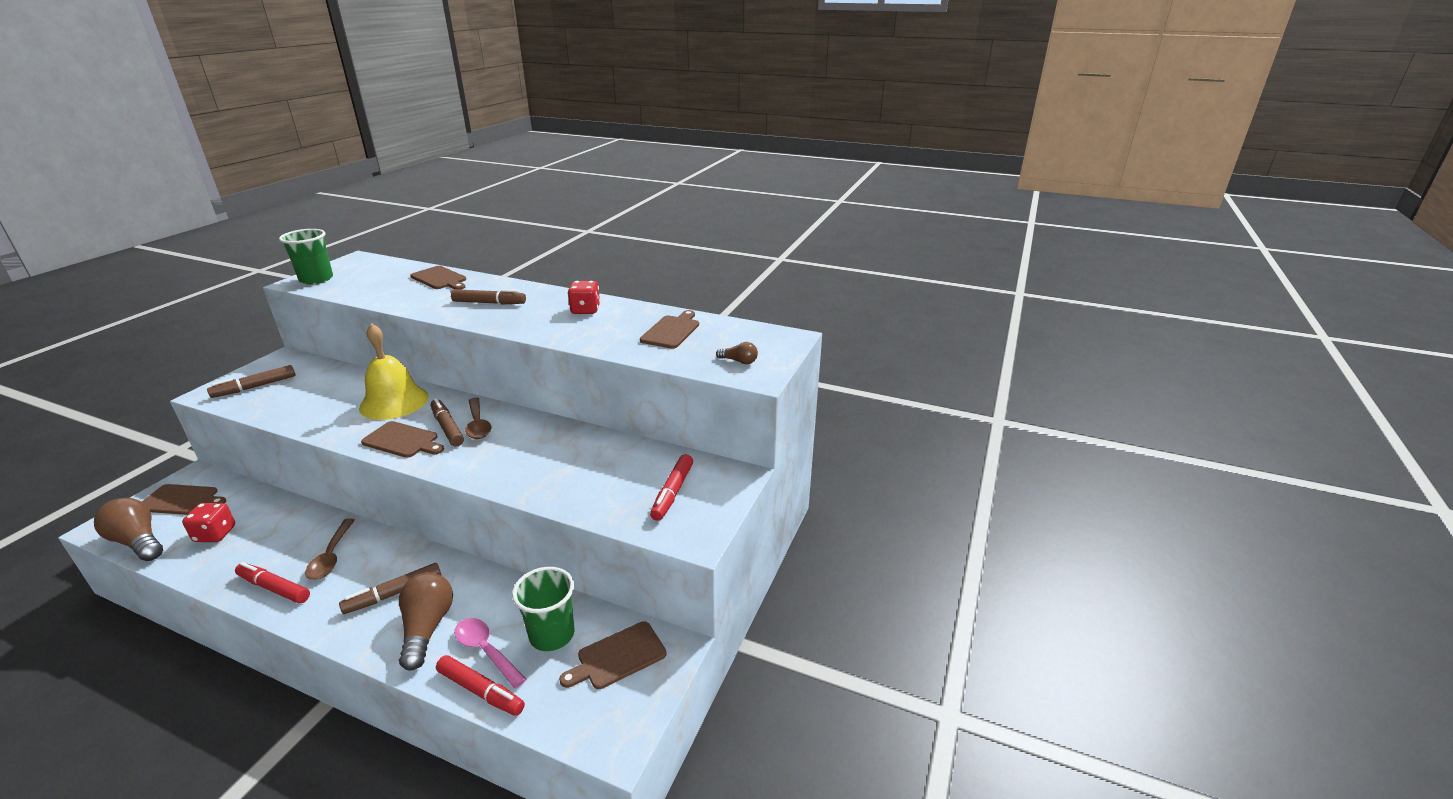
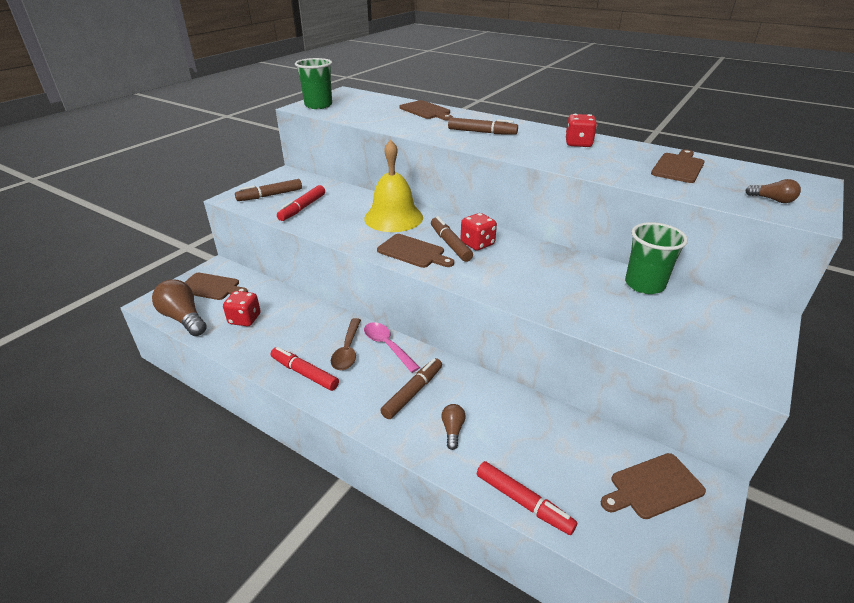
camera: 10 degrees right, 5 degrees up
(394, 594) = (412, 392): brown marker -> brown marker turned 150 degrees clockwise
(427, 628) = (452, 430): brown light bulb -> brown light bulb, size x0.50
(478, 424) = (477, 244): brown spoon -> red dice
(486, 650) = (516, 461): pink spoon -> pink spoon (387, 346)
(552, 635) = (577, 454): green cup -> green cup (644, 284)
(672, 492) = (703, 327): red marker -> red marker (302, 208)

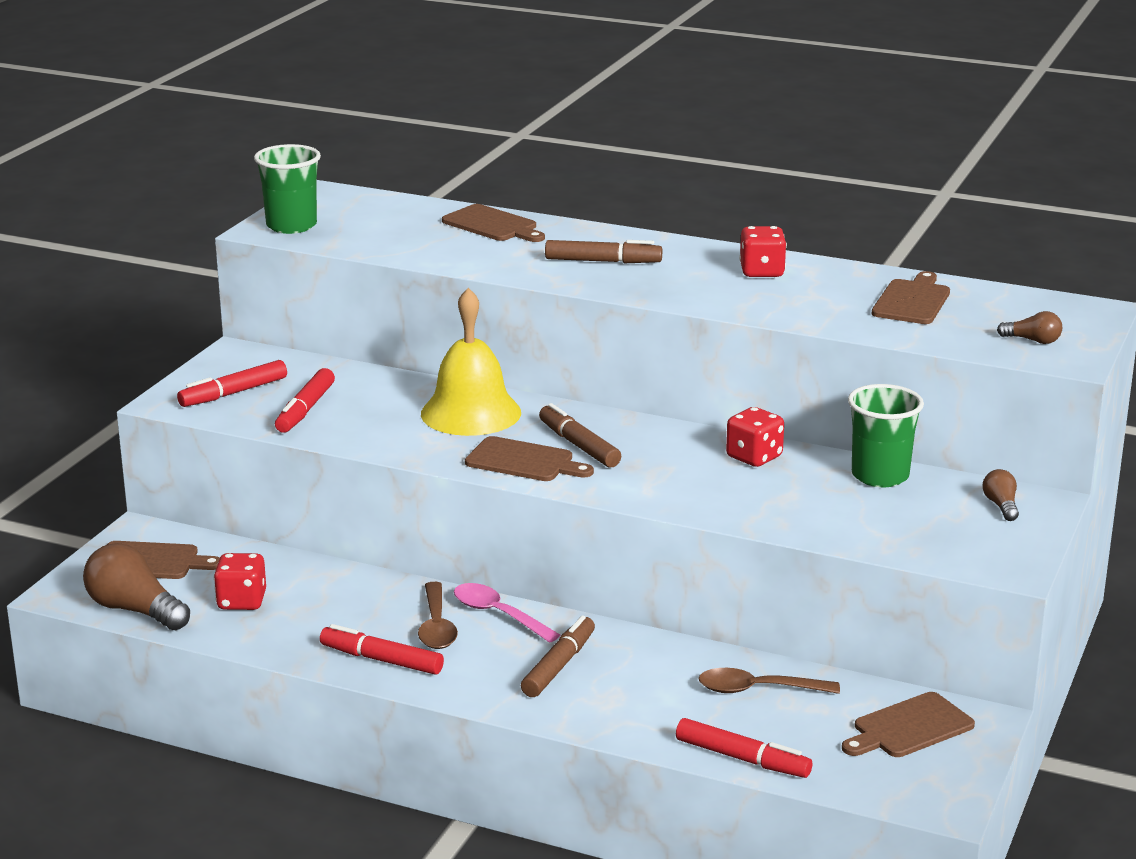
camera: 10 degrees left, 10 degrees down
(270, 195) = (234, 393): brown marker -> red marker
(452, 430) = (630, 700): brown light bulb -> brown light bulb (1001, 506)
(477, 244) = (622, 441): red dice -> red dice (754, 457)
(542, 432) = (758, 689): none -> brown spoon

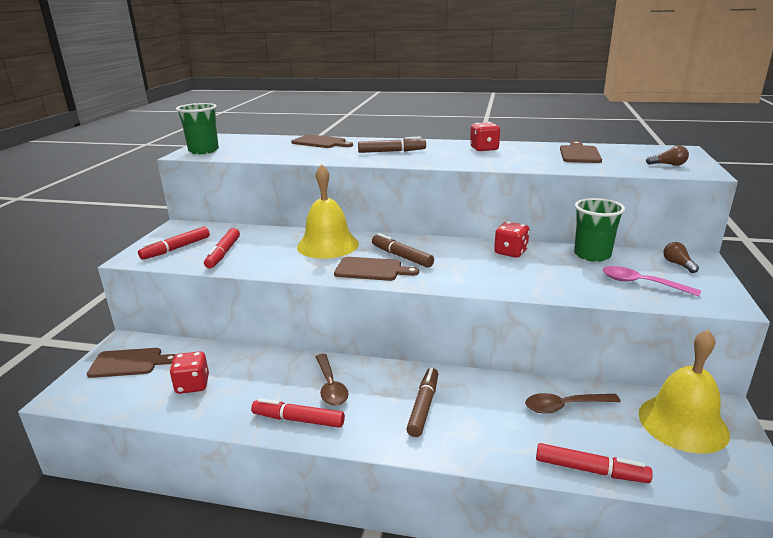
camera: 10 degrees left, 0 degrees up
(135, 610) = (114, 402): brown light bulb -> none
(498, 614) = (369, 372): pink spoon -> pink spoon (641, 283)
(909, 728) = (682, 423): brown cutting board -> yellow bell

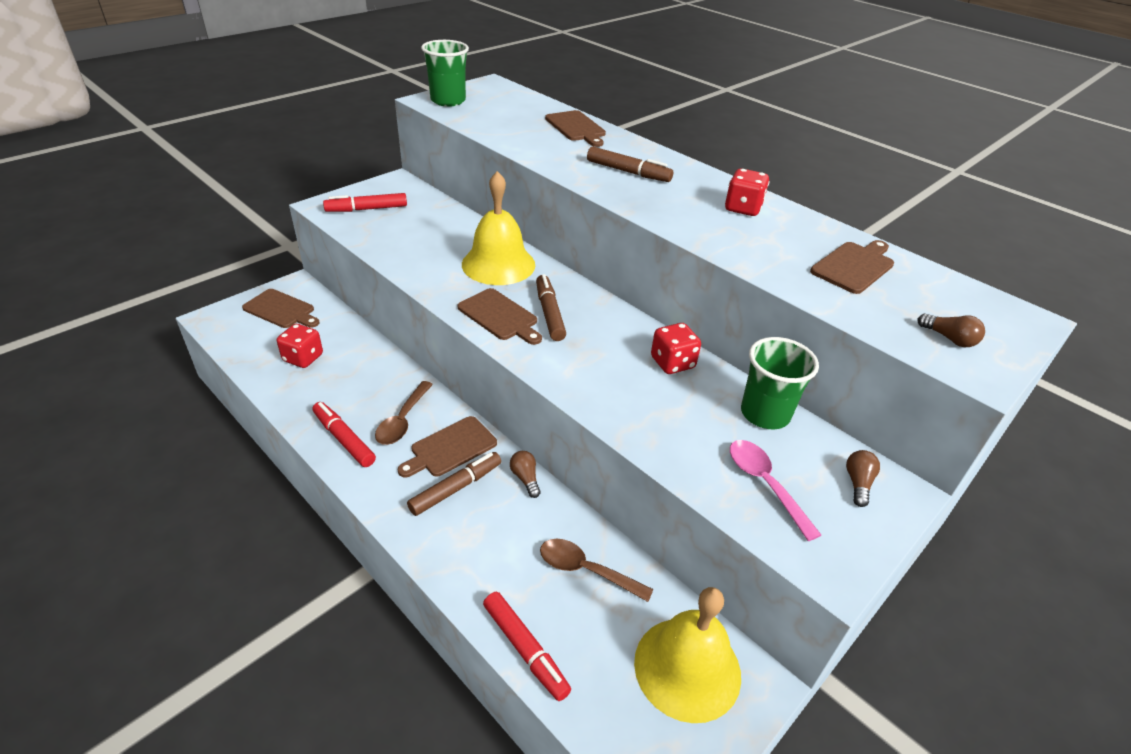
camera: 30 degrees right, 15 degrees up
(223, 253) = (397, 233): red marker -> none
(388, 385) = (450, 448): none -> brown cutting board
(461, 377) = (525, 478): none -> brown light bulb

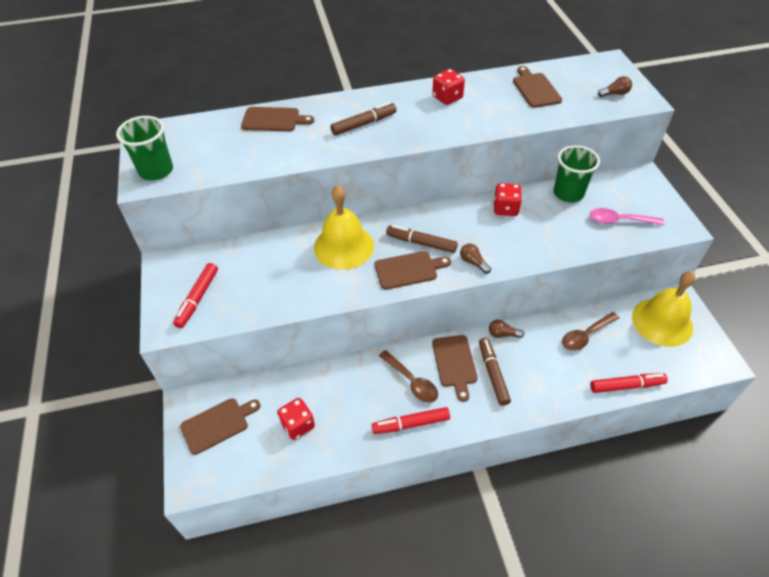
camera: 55 degrees left, 10 degrees up
(858, 483) = (633, 187): brown light bulb -> brown light bulb (473, 262)

